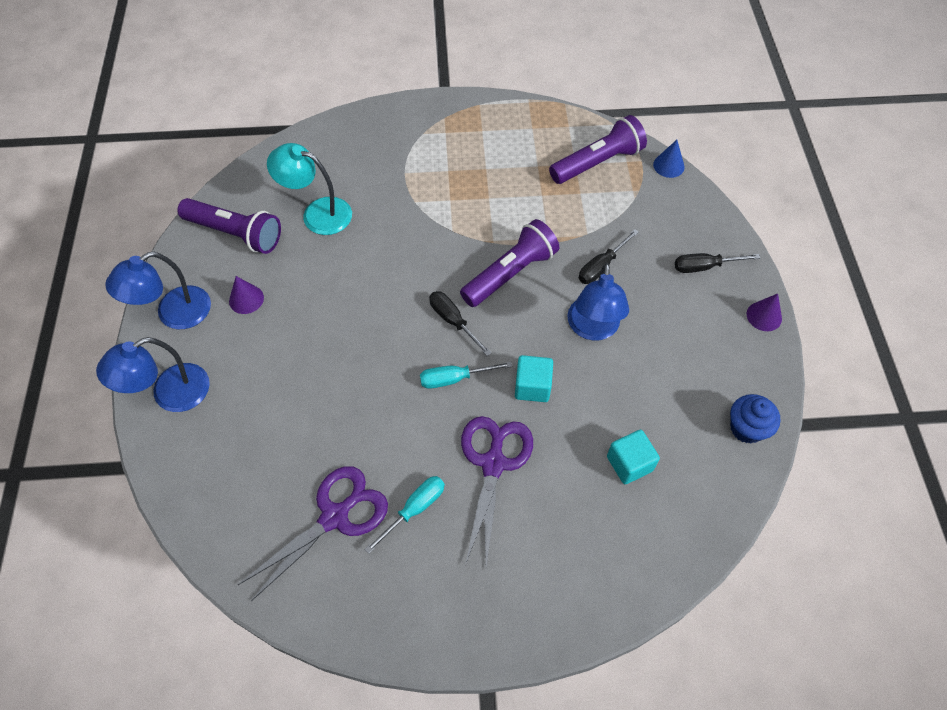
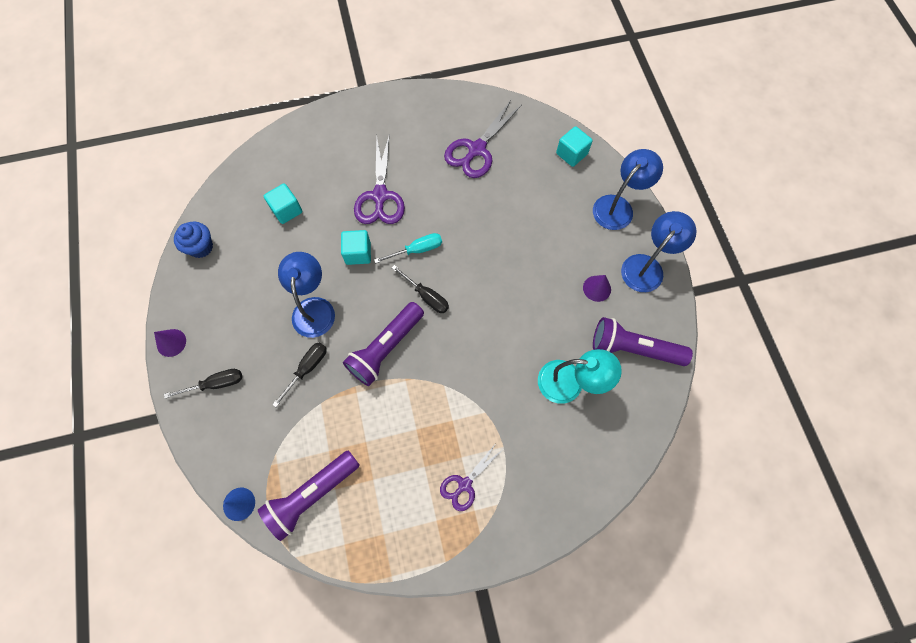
camera: 170 degrees right, 10 degrees up
(196, 485) = (571, 154): none -> turquoise cube
(414, 509) = (427, 161): turquoise screwdriver -> none
(450, 150) = (464, 484): none -> purple scissors

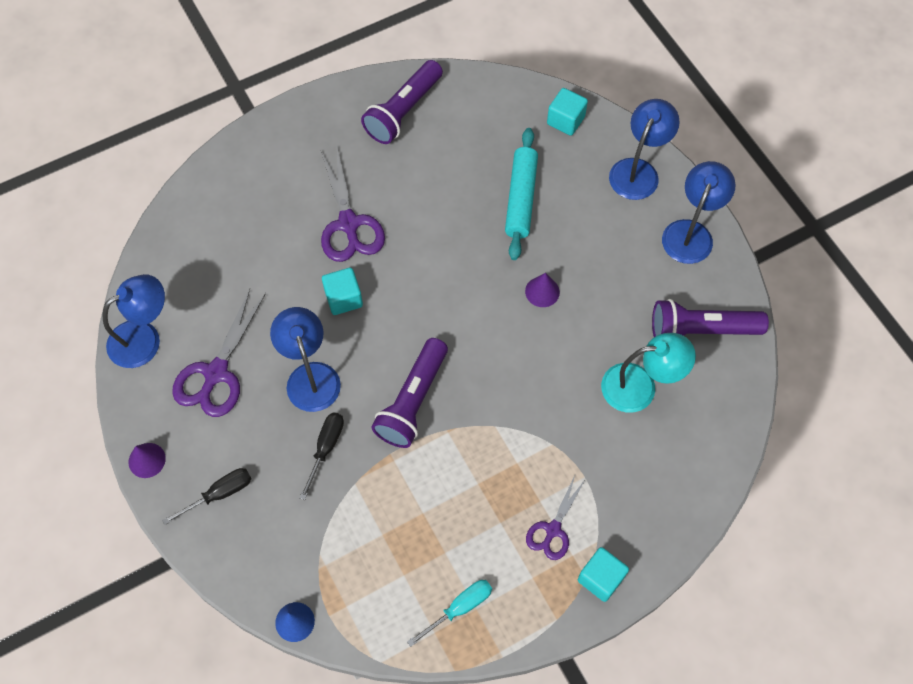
camera: 15 degrees left, 5 degrees down
(201, 247) = (144, 338): blue cupcake -> blue lamp
(286, 210) = (238, 268): turquoise cube -> turquoise cube (600, 578)
(312, 495) = (378, 588): purple flashlight -> purple flashlight (403, 111)
(417, 250) = (414, 277): turquoise screwdriver -> turquoise screwdriver (459, 608)
(426, 296) = (442, 329): black screwdriver -> none
(476, 149) = (450, 141): purple scissors -> purple scissors (216, 373)
(518, 207) = (520, 198): none -> turquoise rolling pin
(597, 288) = (640, 271): purple cone -> purple cone (542, 291)

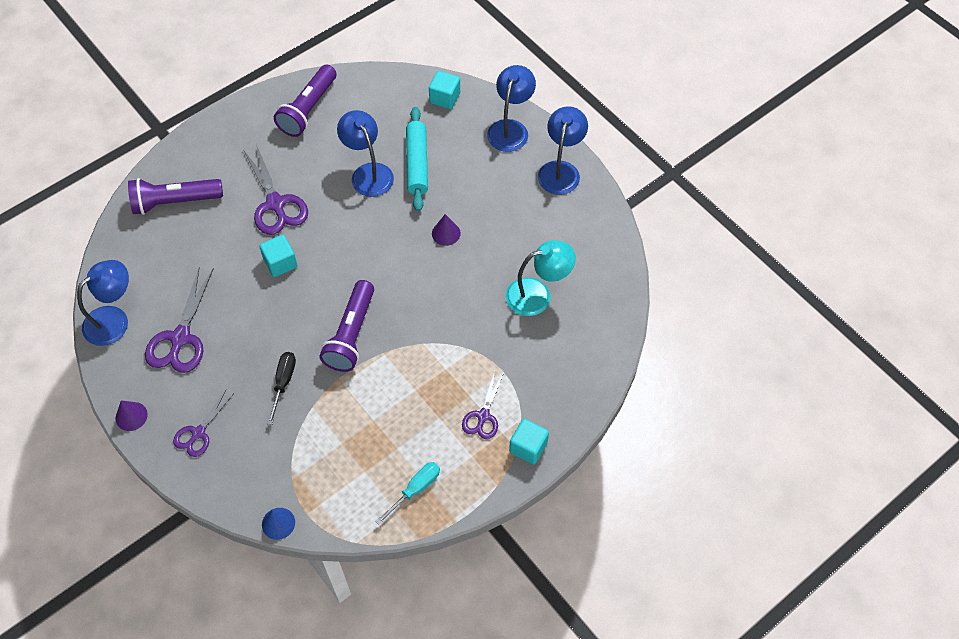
camera: 10 degrees left, 5 degrees down
(219, 494) = (198, 433): black screwdriver -> purple scissors
(310, 376) = (261, 328): blue lamp -> blue lamp (368, 173)
(701, 330) = (580, 243): purple flashlight -> purple flashlight (175, 202)

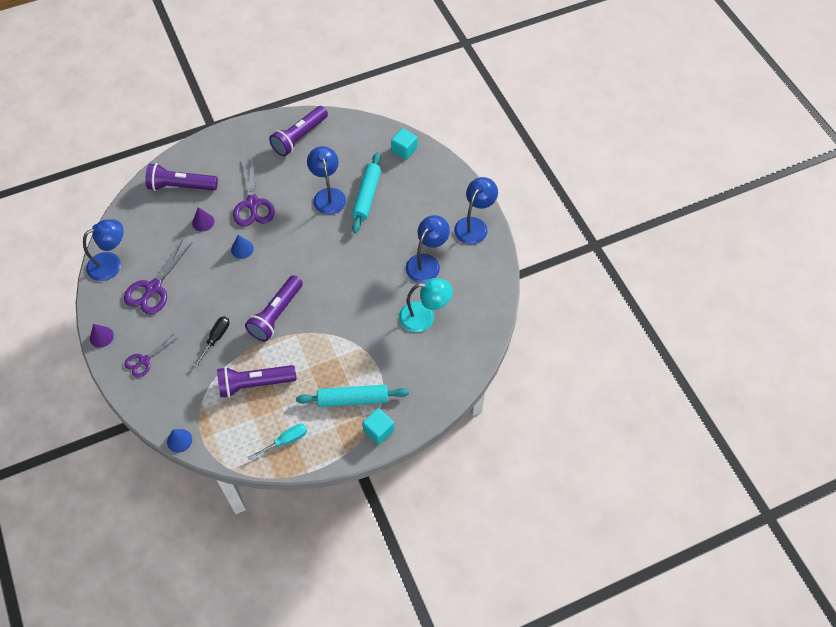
camera: 15 degrees right, 0 degrees up
(280, 263) = (242, 249): turquoise cube -> blue cone
(352, 428) = (254, 384): none -> purple flashlight
(446, 233) = (371, 254): purple cone -> purple cone (203, 222)
(483, 416) = (353, 399): purple scissors -> turquoise rolling pin
(510, 128) = (446, 184): blue lamp -> blue lamp (427, 263)

